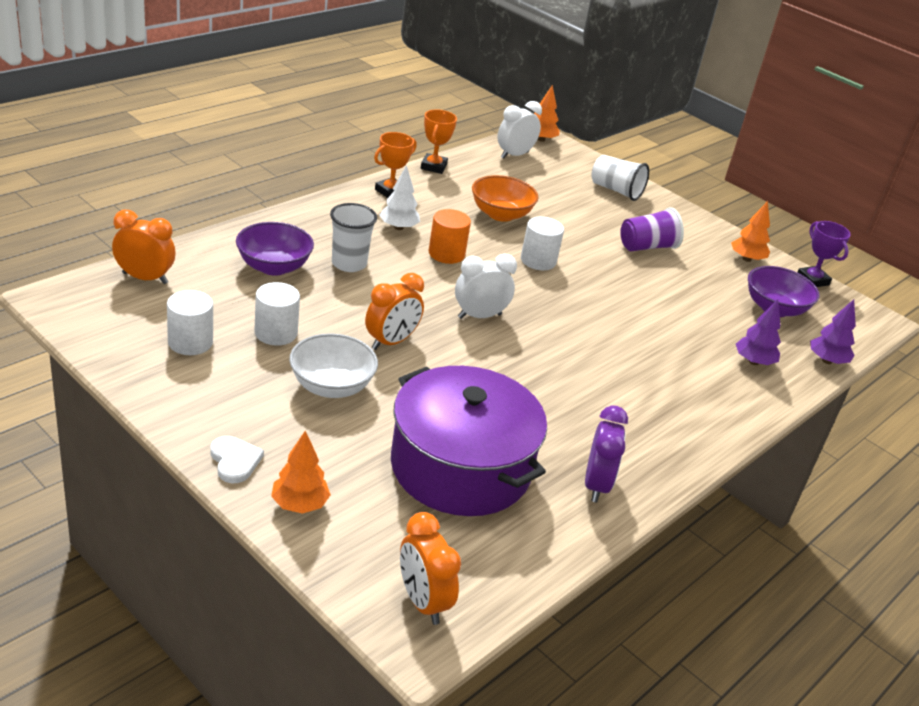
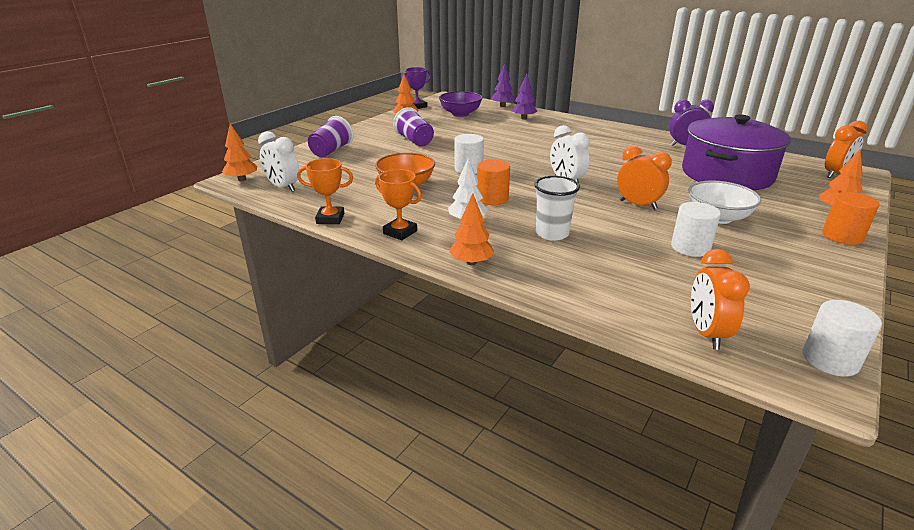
camera: 95 degrees left, 5 degrees down
(190, 342) = (759, 282): white cylinder -> white cylinder (830, 360)
(235, 461) = (842, 236): white heart -> orange cylinder
(273, 267) = (598, 266): purple bowl -> none
(318, 211) = (471, 262): none -> orange tree
(616, 190) = (331, 151): white cup -> purple cup

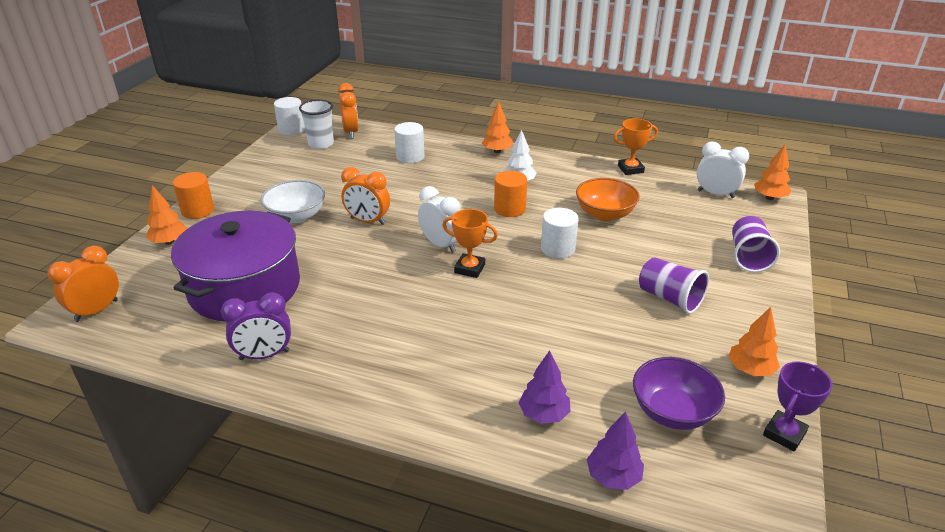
camera: 165 degrees right, 5 degrees up
(400, 232) = (564, 165): orange trophy -> orange trophy (469, 268)
(552, 233) = (445, 180): white cup -> white cup (321, 144)
(690, 247) = (336, 183): white cylinder -> white cylinder (410, 157)

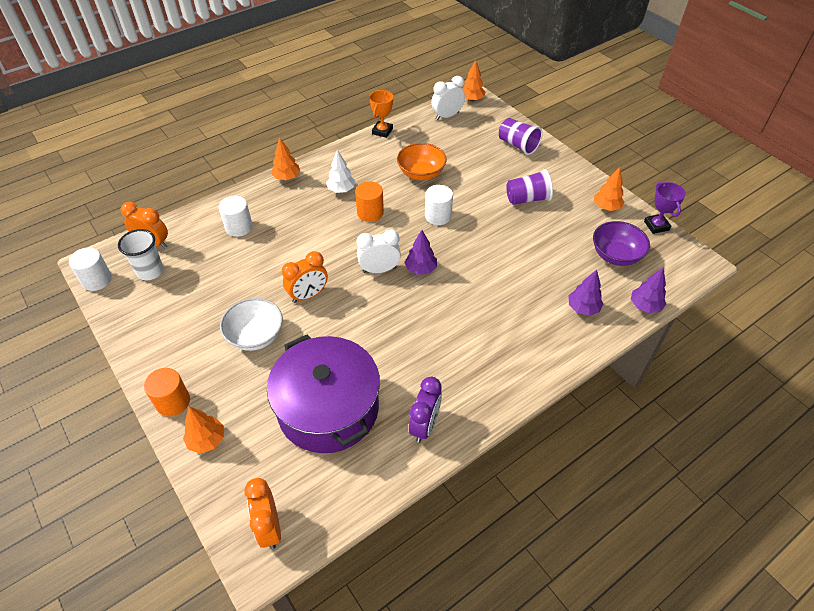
camera: 55 degrees left, 15 degrees up
(469, 268) = (421, 269): orange trophy -> purple tree

